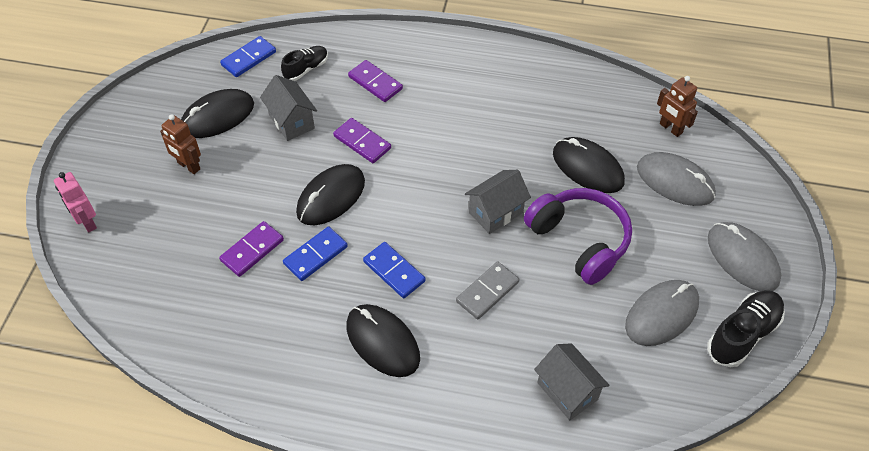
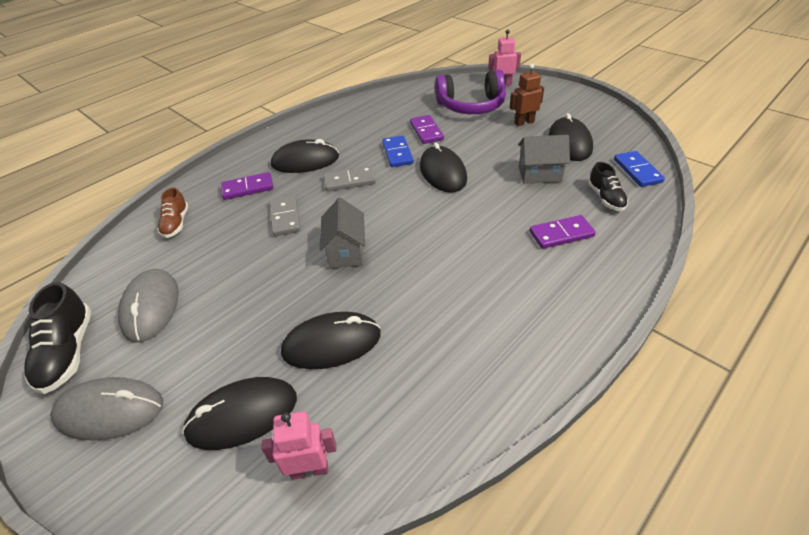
camera: 125 degrees right, 10 degrees down
(362, 142) = (488, 203): purple domino -> purple domino (248, 188)
(394, 271) = (349, 181): blue domino -> grey domino
(567, 391) = (176, 224): grey house -> brown shoe
(579, 240) = (266, 291): purple headphones -> purple headphones (471, 106)
(670, 128) = (309, 470): brown robot -> pink robot
(675, 181) = (242, 415): grey mouse -> black mouse

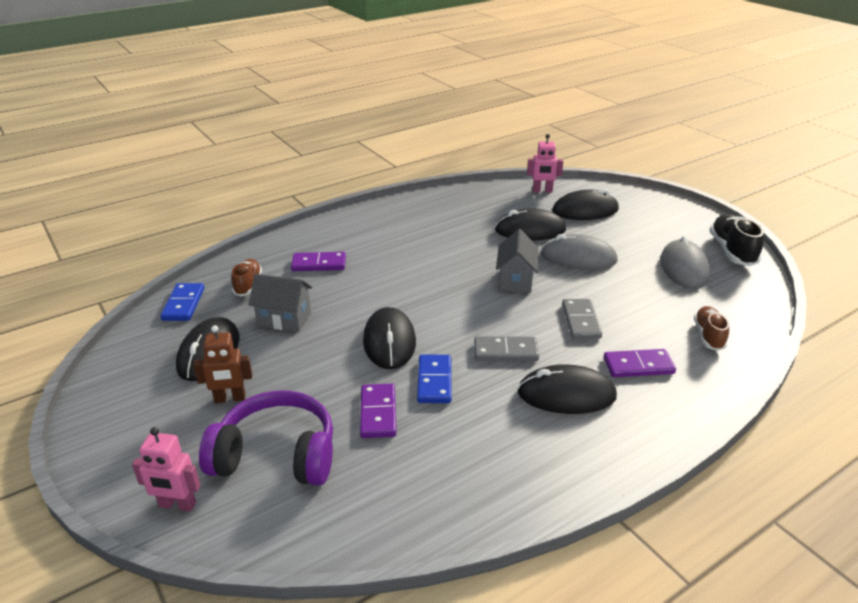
camera: 170 degrees left, 10 degrees down
(110, 411) = (673, 221): grey mouse -> grey mouse (578, 257)
(605, 198) = (248, 284): black shoe -> brown shoe

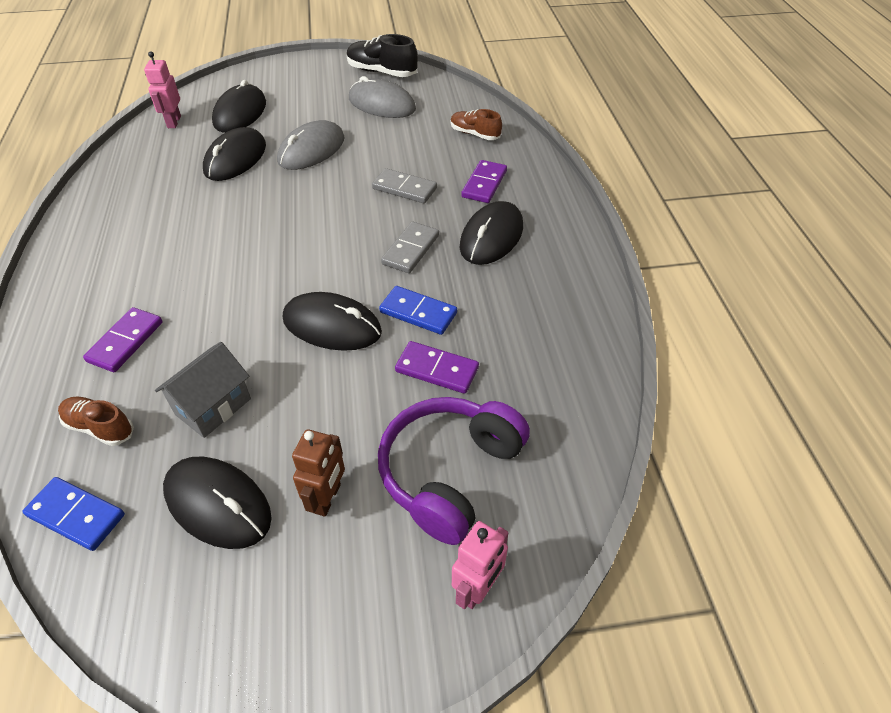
camera: 65 degrees left, 15 degrees up
(515, 280) = (310, 201): grey house -> none
(542, 191) = (174, 122): pink robot -> pink robot turned 150 degrees clockwise

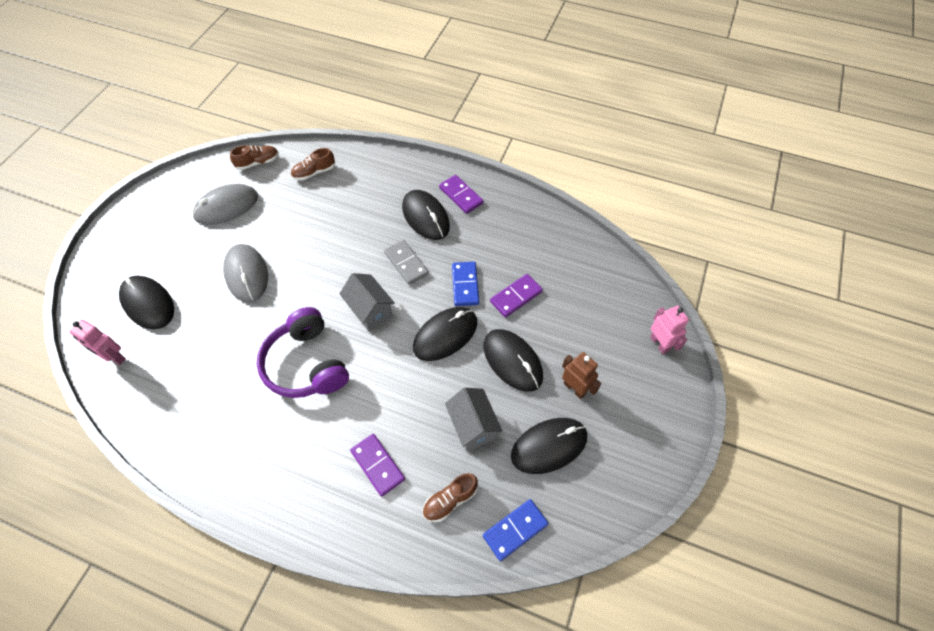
camera: 60 degrees left, 10 degrees up
(235, 158) = (213, 328): black mouse -> black mouse (512, 361)
(324, 250) = (370, 311): none -> grey house
(381, 72) = (181, 187): black shoe -> none
(404, 188) = (341, 239): grey domino -> none
(418, 312) = (465, 285): blue domino -> blue domino turned 60 degrees counterclockwise
(449, 473) = (589, 324): purple headphones -> purple headphones (306, 364)
(452, 97) = (258, 162): none -> brown shoe
(484, 184) = (372, 194): purple domino -> purple domino (461, 196)

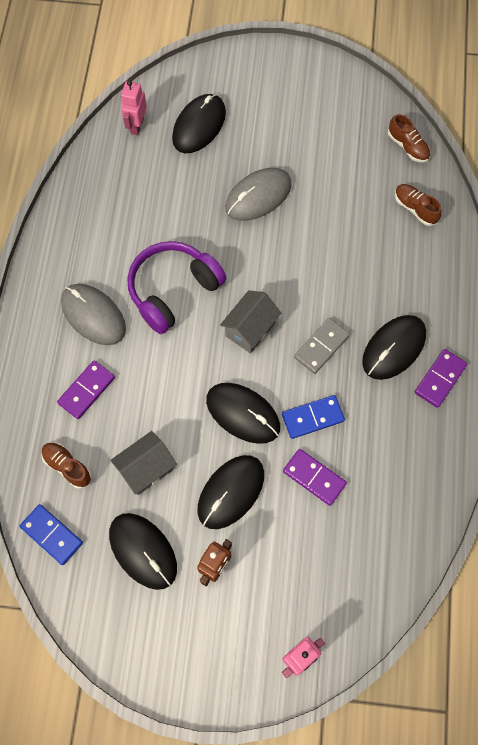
camera: 75 degrees right, 10 degrees up
(226, 207) = (336, 142): grey mouse -> grey mouse (93, 315)

